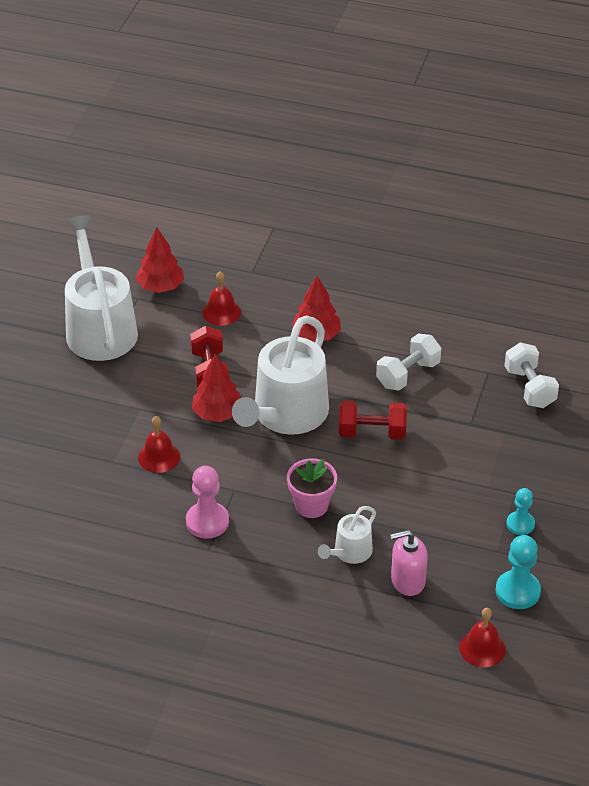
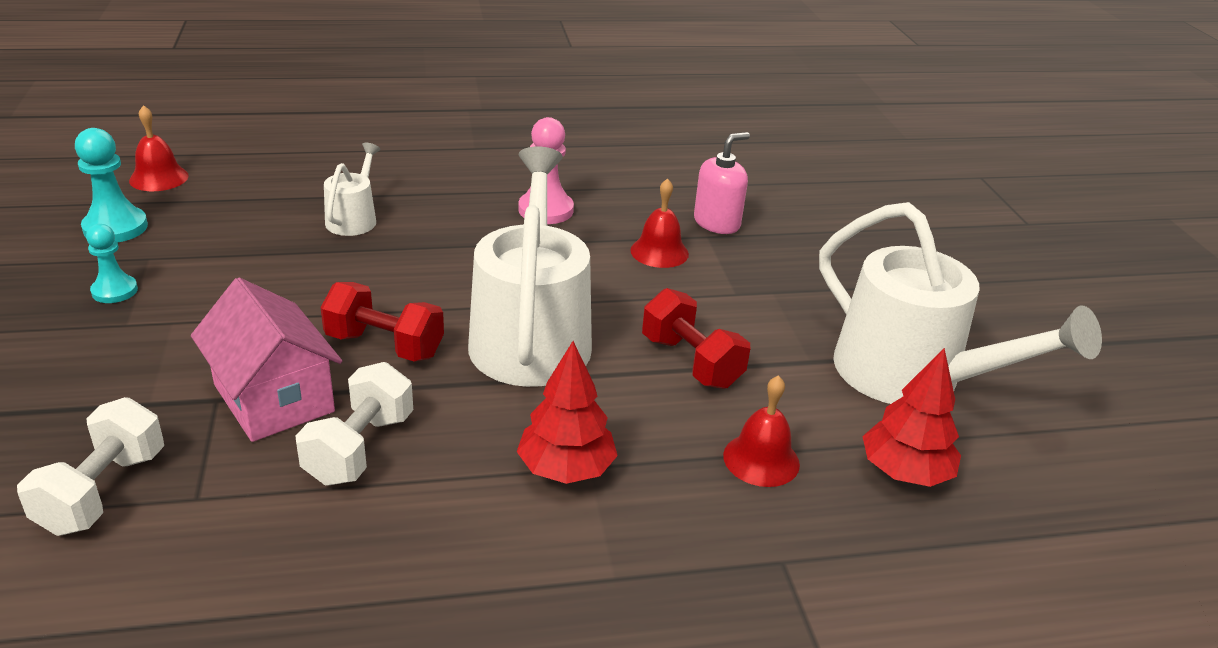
camera: 150 degrees right, 10 degrees down
(217, 413) = (630, 313): red tree -> none
(311, 505) = (428, 249): pink flower pot -> none
(372, 432) = (384, 346): red dumbbell -> red dumbbell turned 45 degrees clockwise
(407, 581) = (268, 210): pink soap dispenser -> pink soap dispenser (717, 223)
(441, 415) = (274, 398): none -> pink house
(529, 388) = (103, 491): white dumbbell -> white dumbbell turned 60 degrees clockwise

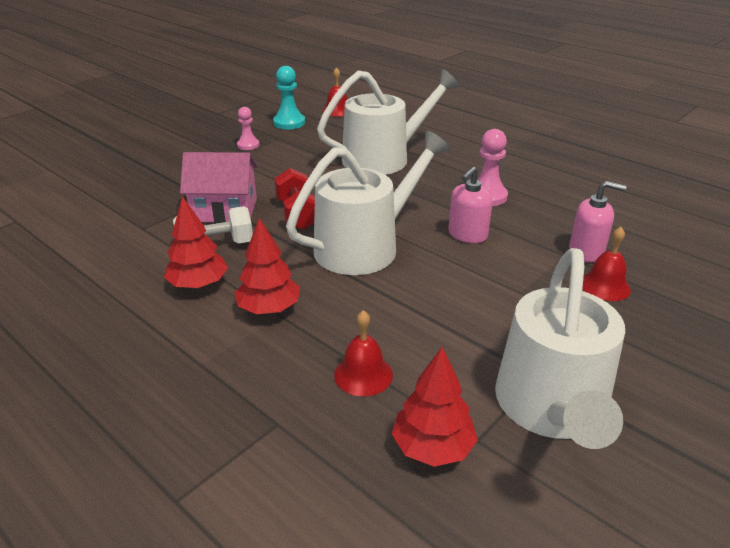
camera: 55 degrees right, 0 degrees up
(103, 491) = (126, 209): white dumbbell -> none
(114, 291) = (248, 145): turquoise pawn -> pink pawn
(274, 398) = (224, 210): pink house -> pink house turned 75 degrees clockwise
(353, 219) = (383, 158): white watering can -> white watering can, size x2.11
(435, 505) = (199, 284): none -> red tree
(601, 263) = (467, 235): none -> pink soap dispenser
(659, 252) = (514, 247): red bell -> red bell (604, 286)
(691, 362) = (421, 307): red dumbbell -> none

